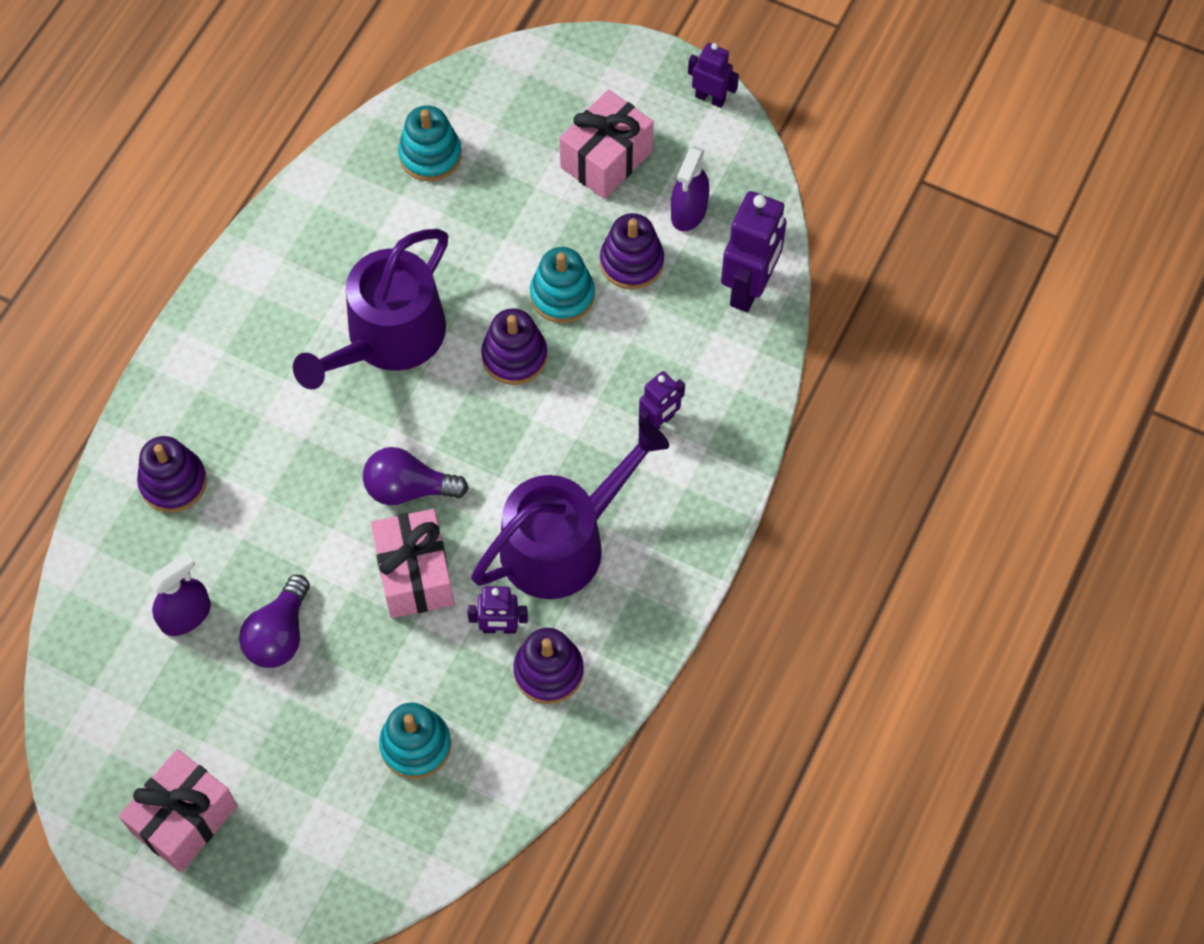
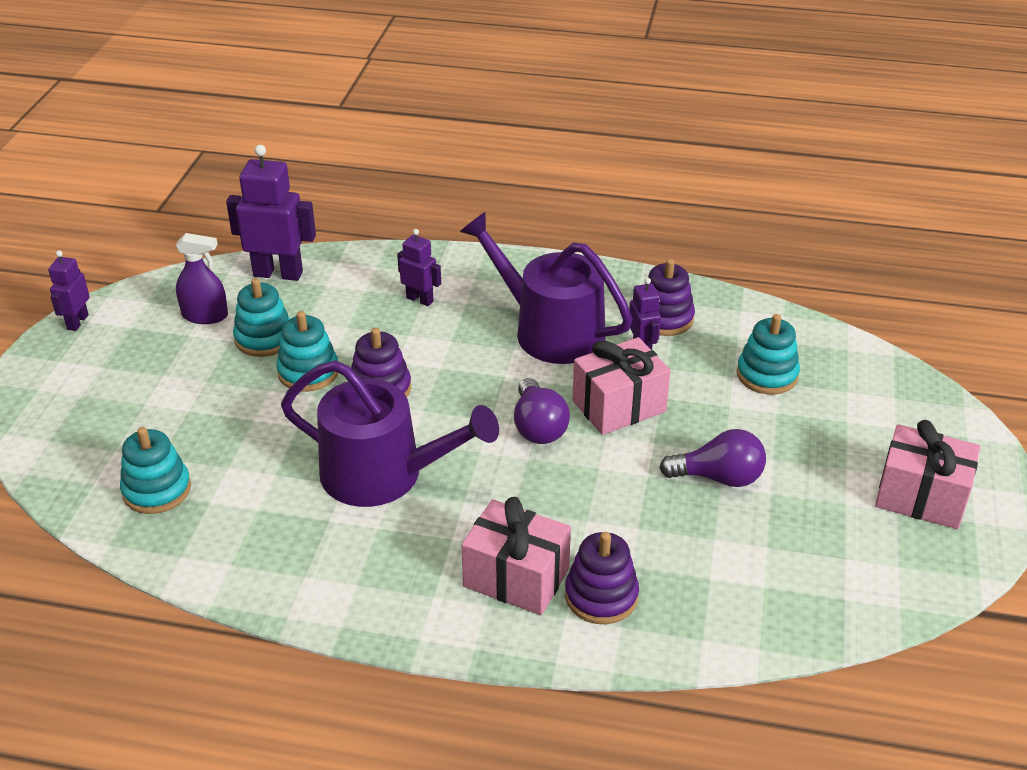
camera: 105 degrees left, 25 degrees down
(185, 615) = (736, 547): purple spray bottle -> none
(606, 159) = (152, 371): pink gift -> pink gift (516, 577)
(631, 262) = (264, 338): purple stacking toy -> turquoise stacking toy

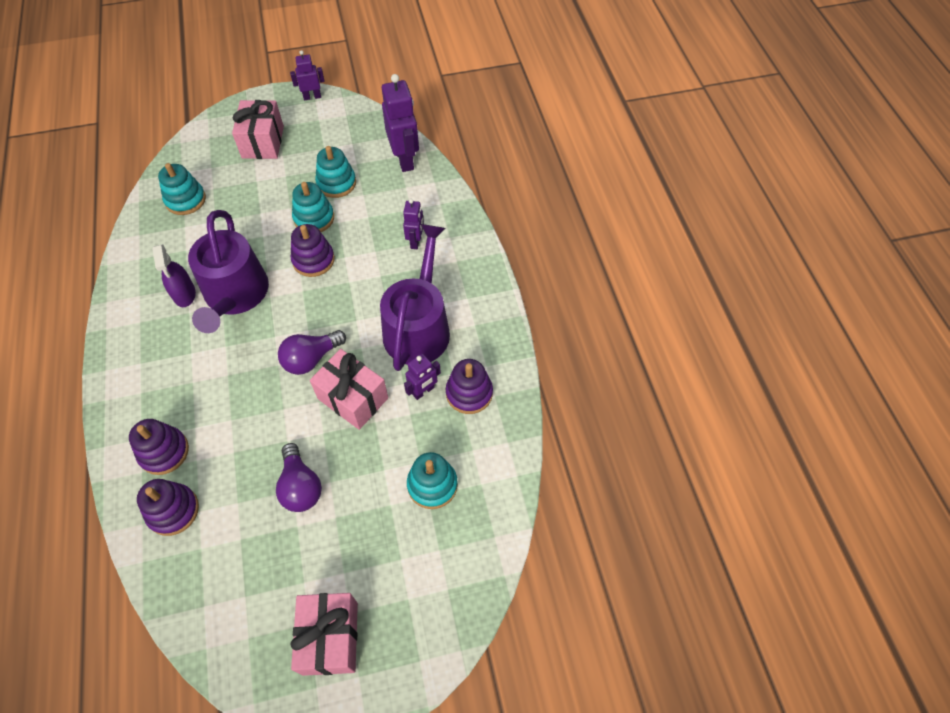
camera: 65 degrees right, 20 degrees up
(205, 315) = (345, 146): purple spray bottle -> purple spray bottle (184, 294)
(516, 577) = (167, 399): pink gift -> pink gift (263, 142)
(697, 603) = (173, 510): none -> purple stacking toy

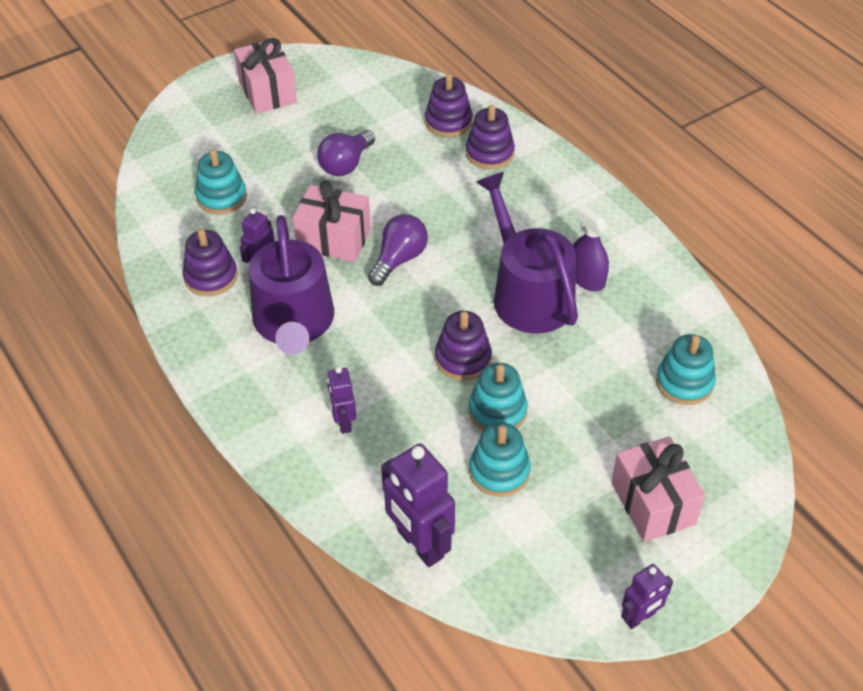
camera: 160 degrees right, 10 degrees down
(300, 486) = (346, 164): purple light bulb -> purple light bulb turned 105 degrees counterclockwise

